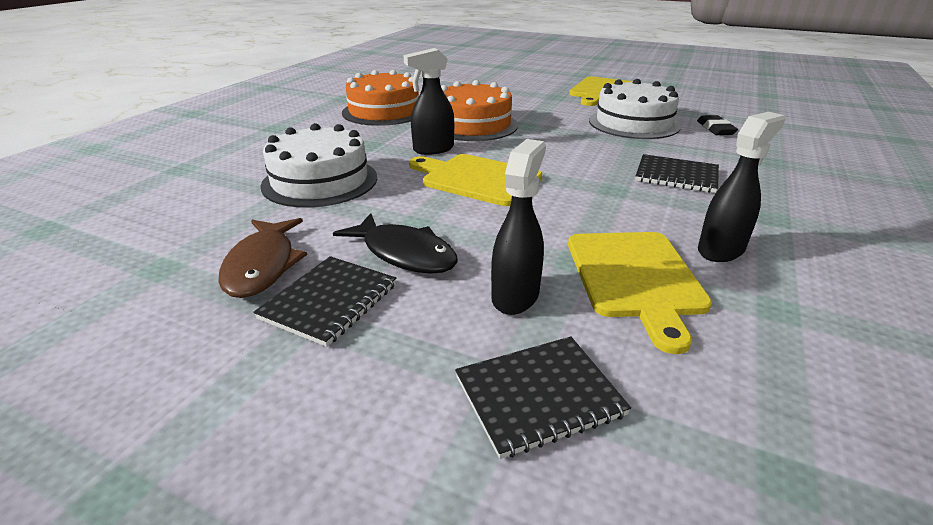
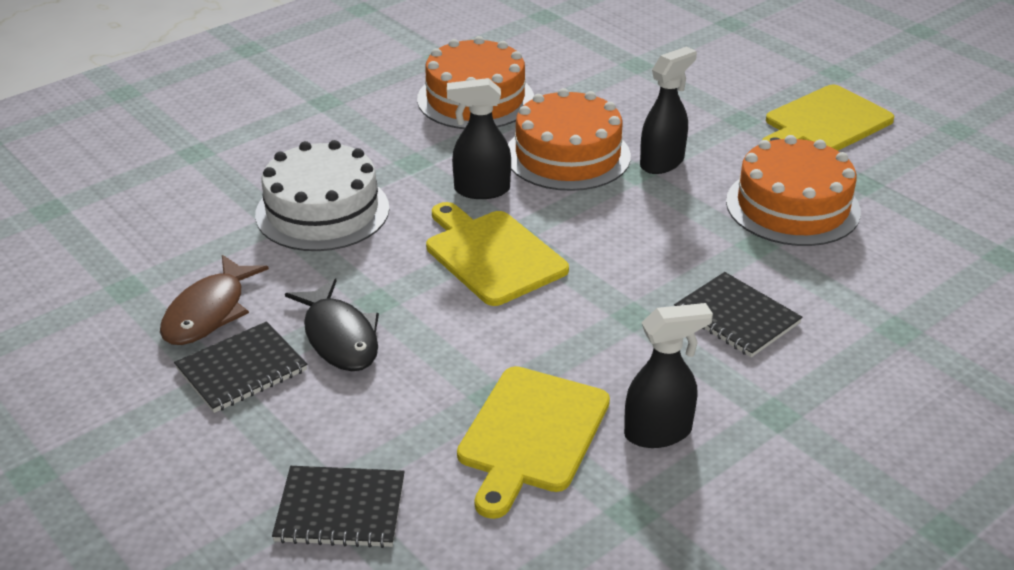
camera: 25 degrees right, 5 degrees up
(515, 295) = (401, 416): black spray bottle -> black spray bottle (662, 162)
(633, 123) = (792, 206): white cake -> orange cake
(715, 129) = (901, 248): black eraser -> none

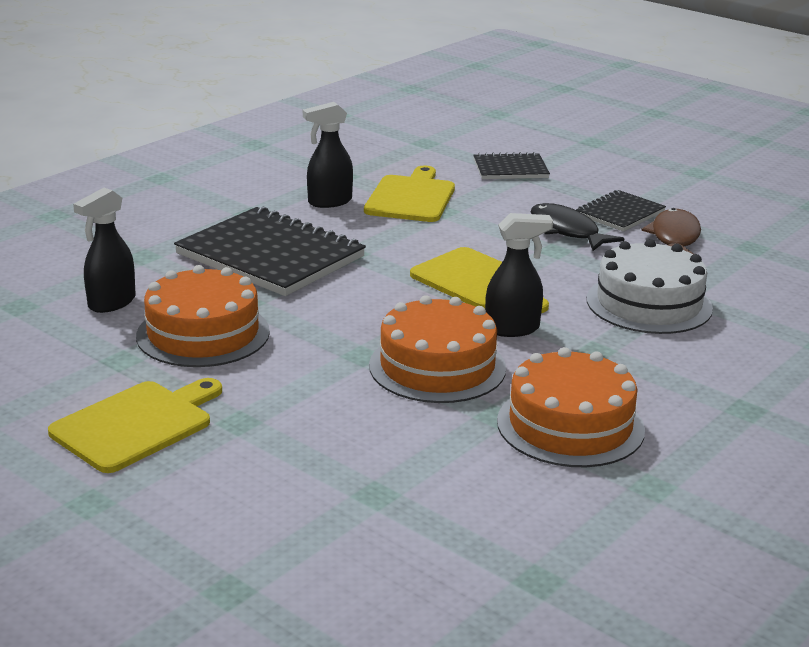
camera: 170 degrees right, 10 degrees down
(662, 162) = (334, 366): black spray bottle -> black spray bottle (111, 303)
(736, 317) = (270, 256): black notebook -> black notebook, size x1.89

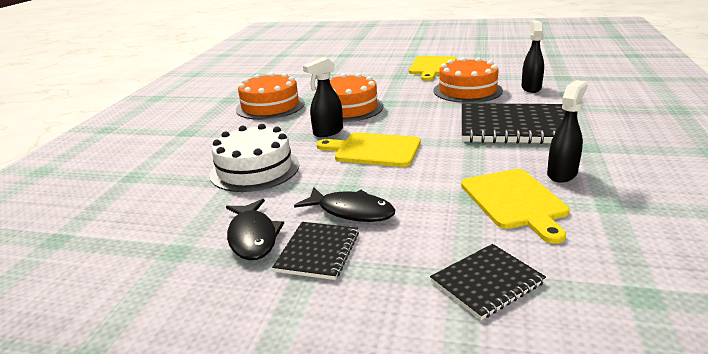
camera: 155 degrees right, 0 degrees up
(674, 238) = (253, 237): brown fish -> black fish

